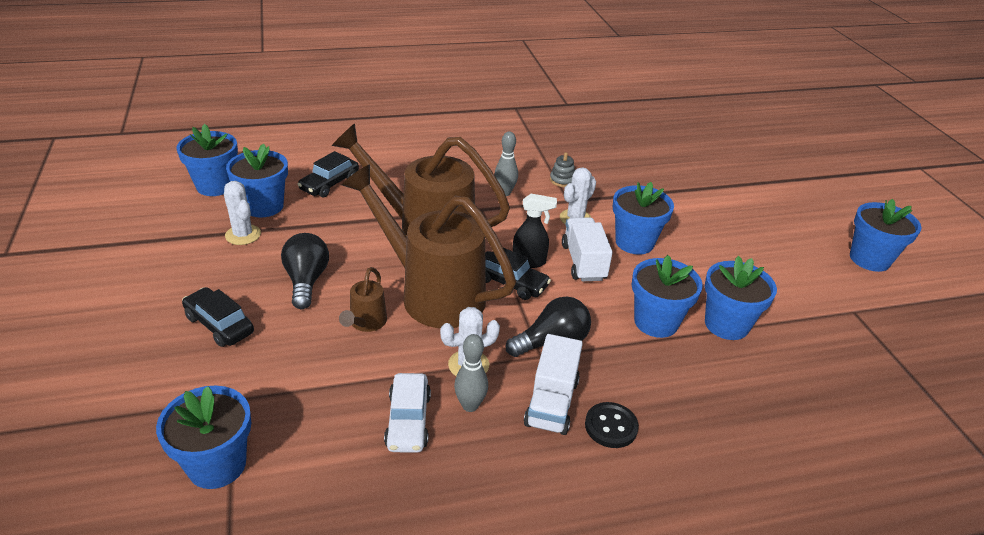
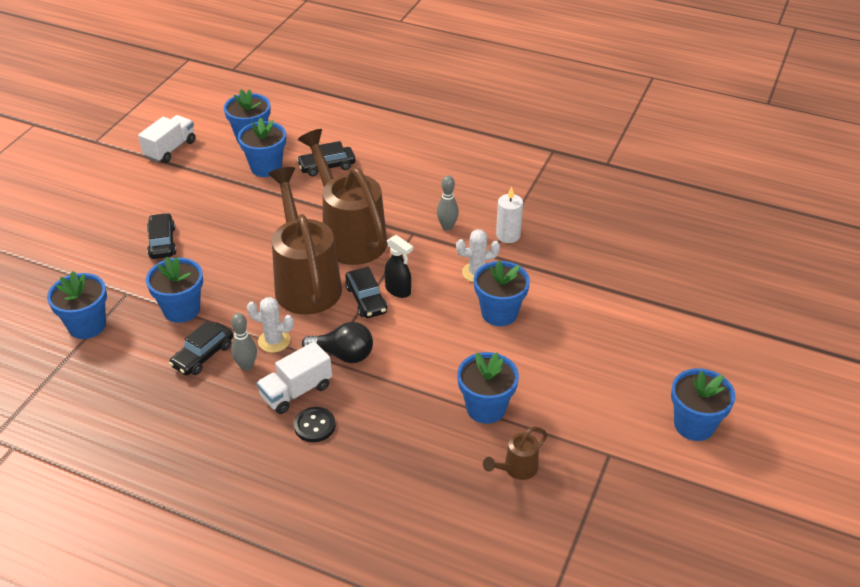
camera: 40 degrees right, 5 degrees up
(243, 235) = (233, 184): white cactus -> none
(306, 281) = (238, 236): black light bulb -> none
(366, 323) = (243, 282): brown watering can -> brown watering can (516, 469)
(408, 421) = (203, 355): white car -> black car
(562, 180) = (508, 235): grey stacking toy -> white candle
(583, 262) = (438, 310): white truck -> white truck (170, 149)
(656, 322) = (434, 379): blue flower pot -> blue flower pot (181, 309)

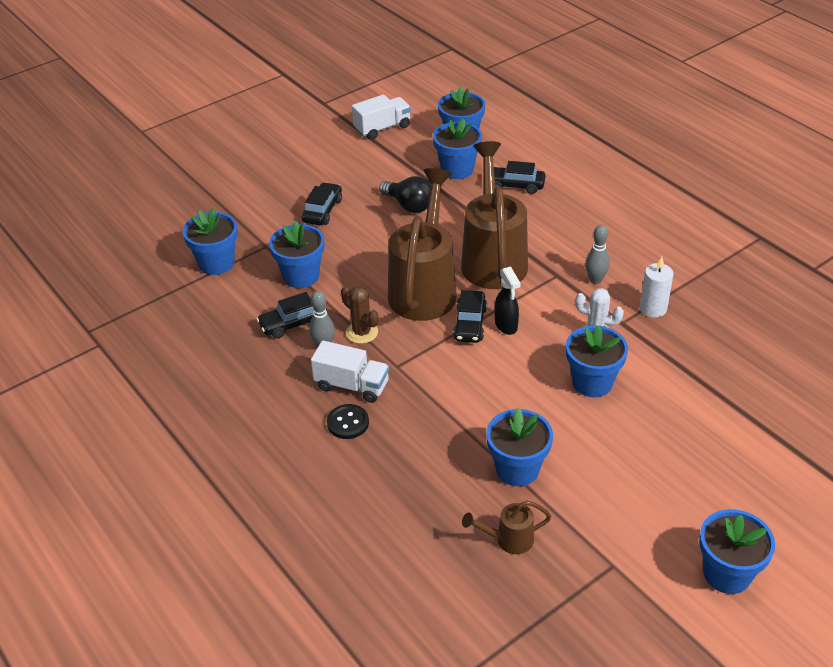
camera: 30 degrees right, 0 degrees up
(274, 341) = (361, 332): white cactus -> brown cactus
(296, 391) = (352, 385): white truck -> white truck turned 150 degrees counterclockwise
(343, 355) = (415, 368): black light bulb -> black light bulb (409, 205)

